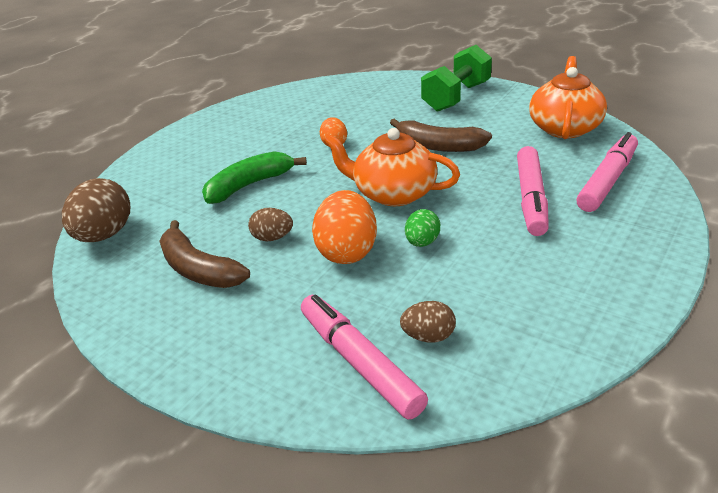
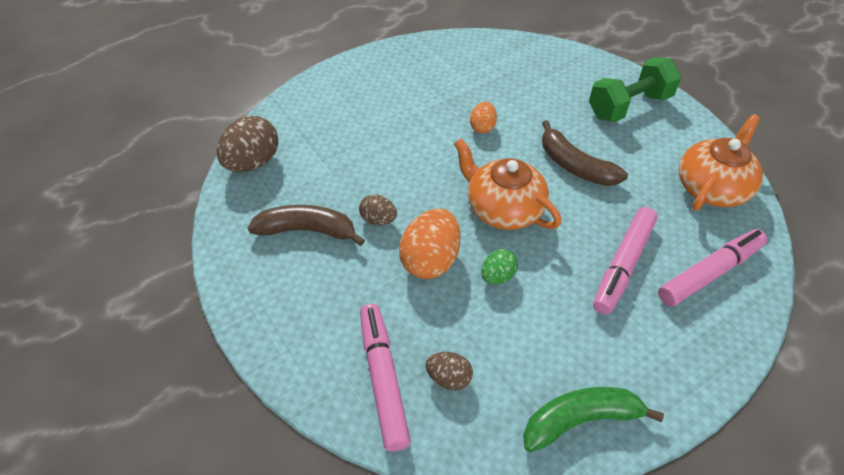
camera: 20 degrees right, 15 degrees up
(199, 269) = (307, 230): brown banana -> brown banana turned 120 degrees clockwise
(249, 185) = (387, 150): green banana -> green banana (580, 420)

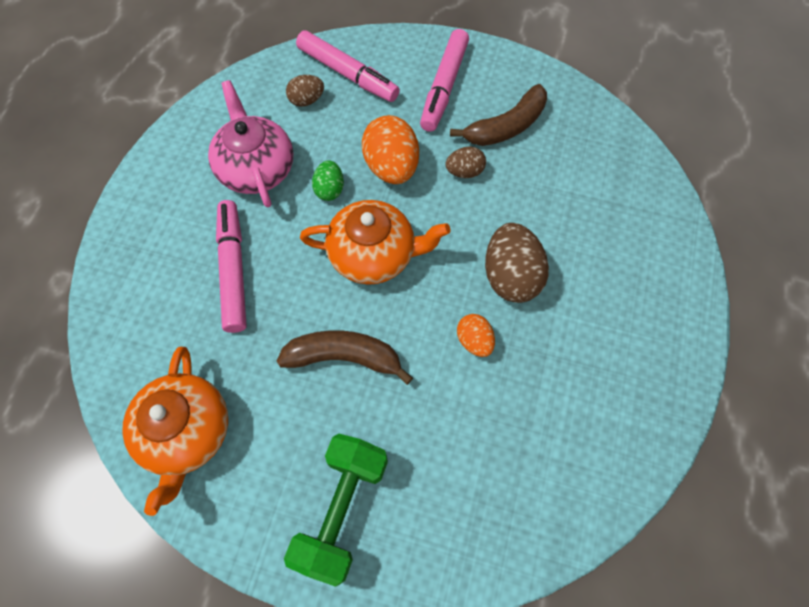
camera: 140 degrees right, 15 degrees up
(252, 163) = (620, 148): brown egg -> brown egg (510, 276)
(549, 339) = (256, 168): none -> pink teapot
(580, 420) = (202, 131): green banana -> none
(710, 273) = (152, 315): pink marker -> pink marker (444, 87)

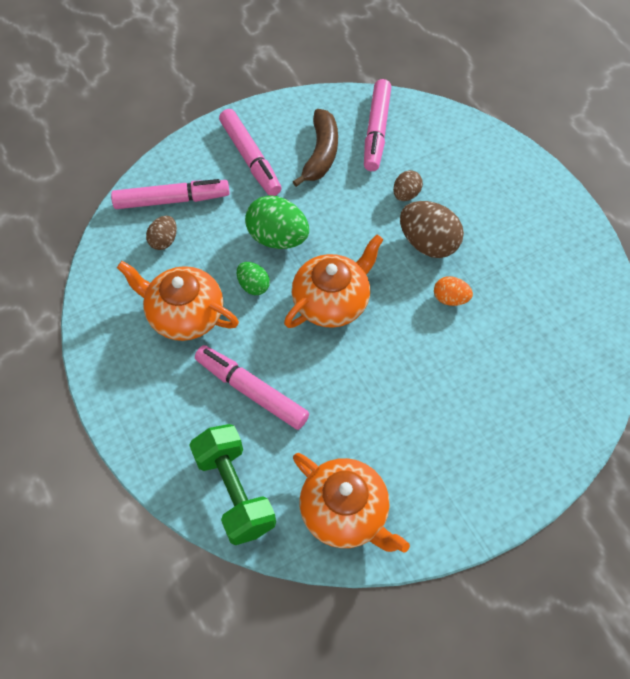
camera: 45 degrees left, 5 degrees down
(256, 168) = (184, 314): pink teapot -> orange teapot
(341, 510) = (487, 460): green dumbbell -> green dumbbell (235, 492)
(344, 357) = (387, 377): brown banana -> none
(391, 167) = (277, 238): orange egg -> green egg
(464, 172) = (328, 203): brown egg -> brown egg (406, 194)
(577, 144) = (376, 131): none -> pink marker

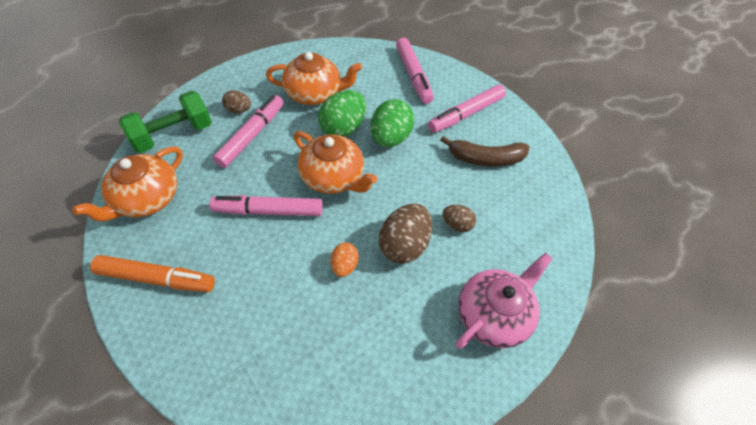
camera: 80 degrees right, 5 degrees down
(164, 241) = (376, 76): brown egg -> brown egg (239, 110)
(184, 314) = (314, 93): orange teapot -> orange teapot turned 75 degrees clockwise
(253, 286) = (343, 128): green egg -> green egg, size x1.80
(376, 131) = (525, 197): pink marker -> pink marker (268, 211)
(460, 485) = (157, 278): none -> orange marker
(505, 184) = (494, 314): none -> pink teapot

